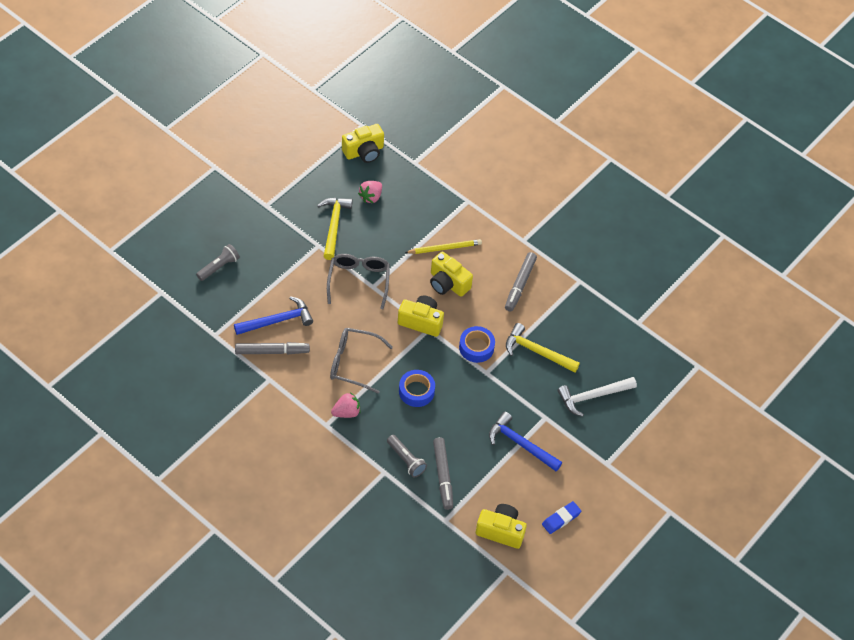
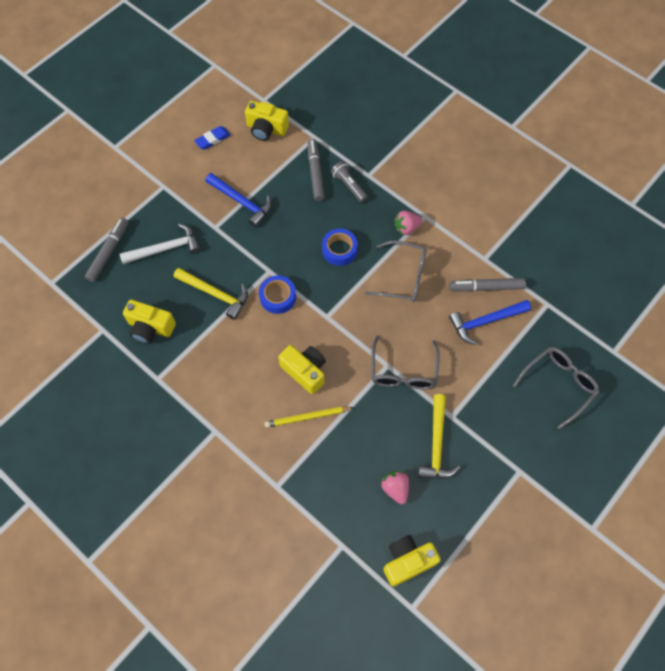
camera: 175 degrees left, 10 degrees up
(219, 267) = (559, 384): grey flashlight -> grey glasses
(371, 197) = (395, 488): pink strawberry -> pink strawberry turned 60 degrees counterclockwise
(421, 321) = (334, 324): yellow camera -> yellow camera (150, 327)
(520, 285) = (225, 372): grey marker -> grey marker (109, 252)

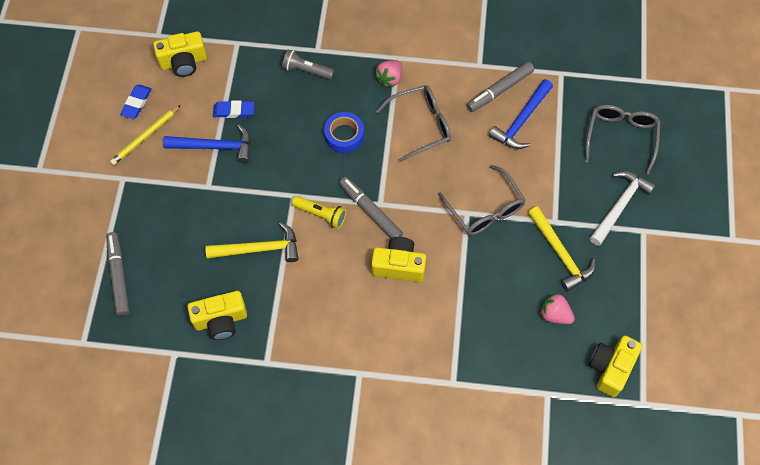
camera: 35 degrees left, 0 degrees up
(165, 249) = (175, 237): white hammer -> white hammer (619, 206)
(274, 184) = (234, 111): none -> blue eraser
(278, 297) = (321, 214): blue tape -> yellow flashlight
(307, 417) = (432, 305): yellow pencil -> yellow pencil (145, 137)
(315, 173) = (265, 77): grey marker -> grey marker (370, 211)

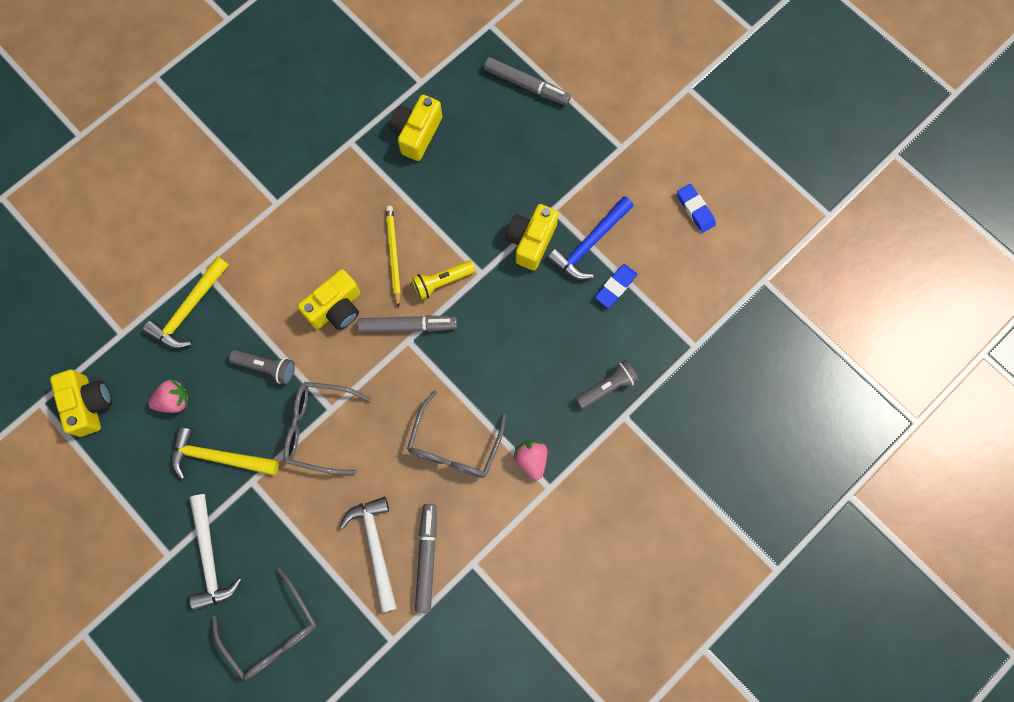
camera: 130 degrees right, 10 degrees up
(145, 137) = (650, 193): yellow pencil -> yellow pencil (393, 255)
(183, 62) = (710, 281): yellow camera -> yellow camera (531, 241)
(259, 249) = (454, 208): yellow hammer -> yellow hammer (189, 309)
(344, 136) = (504, 365): blue tape -> none
(478, 275) = (266, 367): none -> grey flashlight
(521, 121) = (375, 547): blue hammer -> white hammer

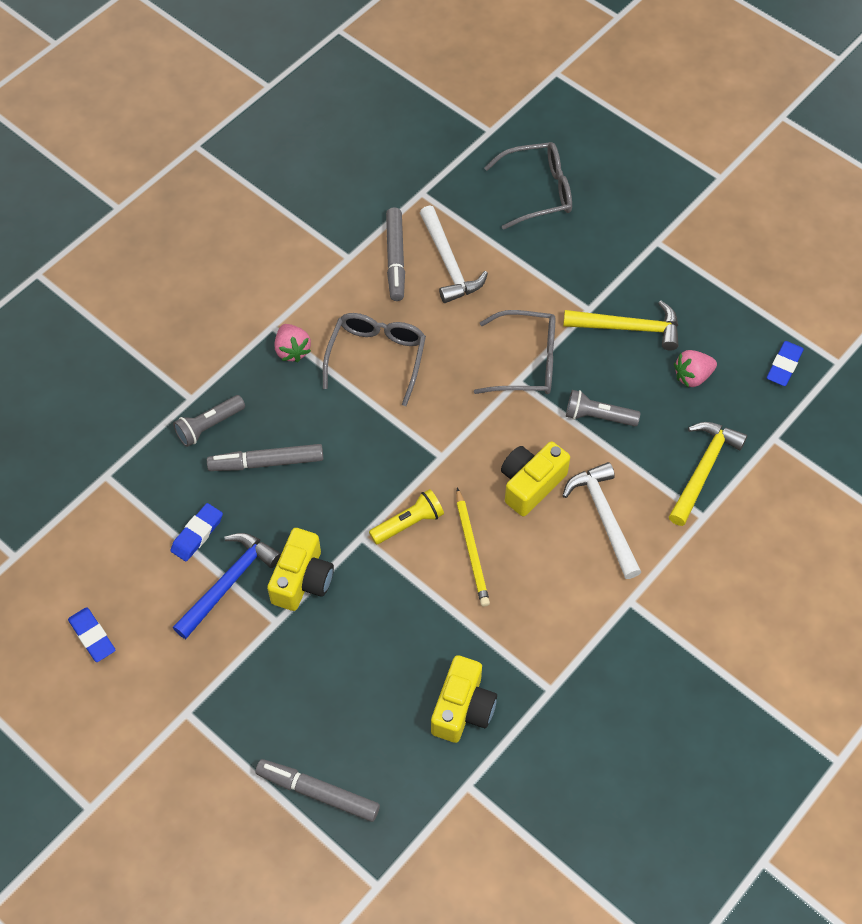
camera: 175 degrees right, 15 degrees down
(89, 404) = (784, 366): yellow camera -> blue eraser
(210, 557) = (614, 243): white hammer -> white hammer (604, 517)
(272, 631) = (538, 191): grey glasses -> grey glasses turned 120 degrees clockwise
(408, 326) = (443, 471): grey marker -> grey marker (266, 462)

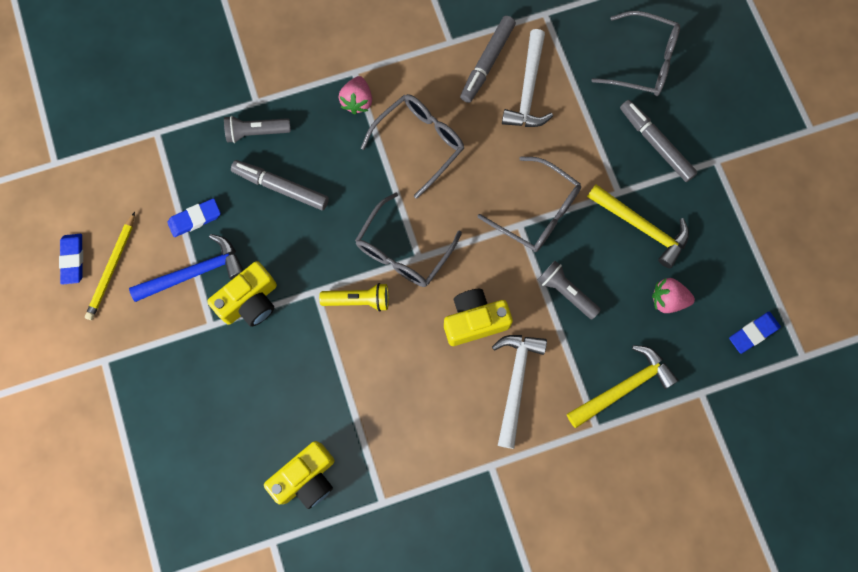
camera: 30 degrees right, 15 degrees up
(318, 792) = (160, 480): grey marker -> grey marker (655, 143)
(423, 458) = (403, 251): none -> grey glasses
(472, 550) = (393, 350): yellow pencil -> yellow pencil (112, 268)

